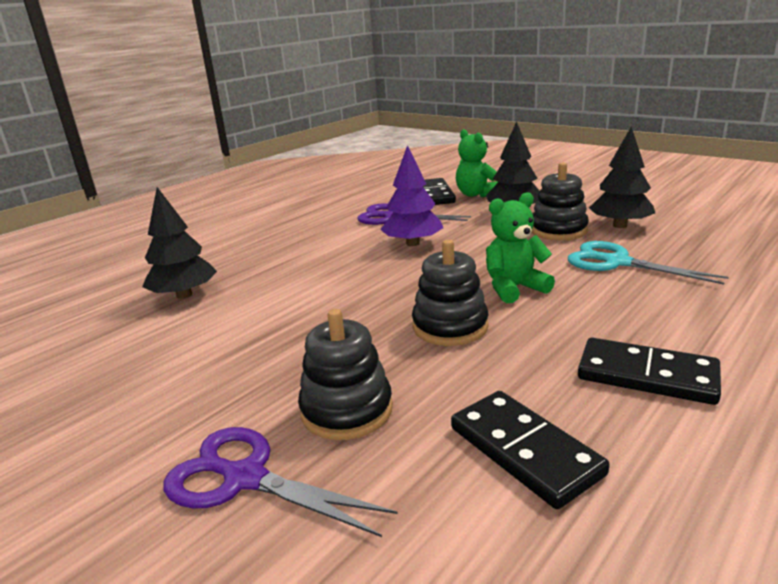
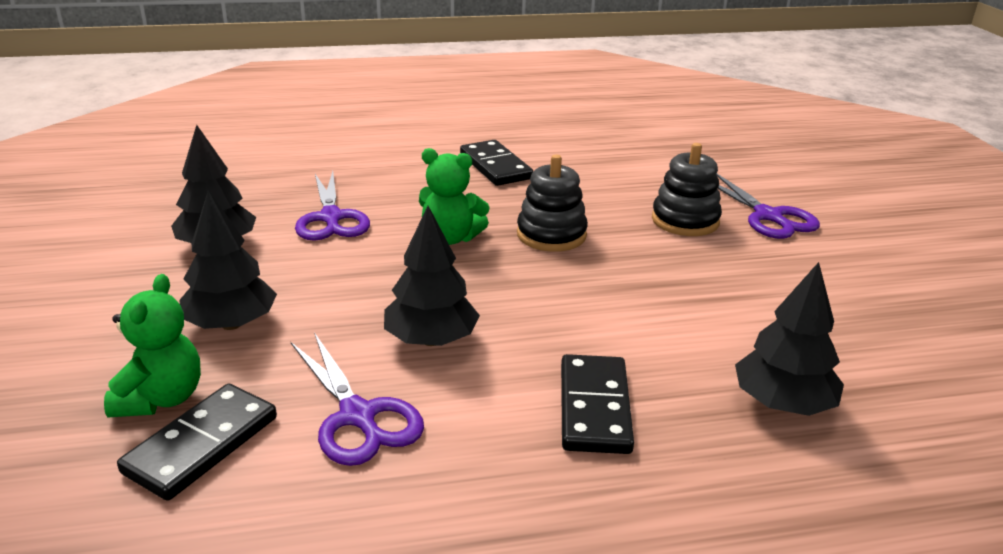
camera: 145 degrees left, 5 degrees up
(412, 243) = (431, 340): purple tree -> black tree
(525, 450) = (611, 171): black domino -> black domino (594, 408)
(558, 230) = (272, 271): black stacking toy -> none
(617, 262) = (331, 218): turquoise scissors -> purple scissors

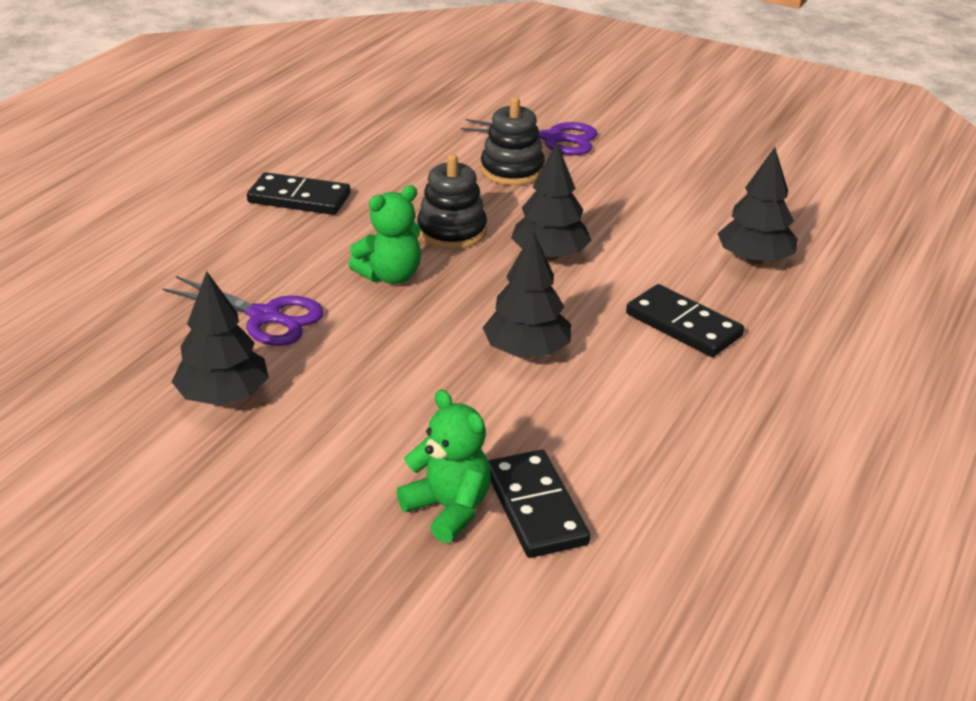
camera: 50 degrees left, 5 degrees up
(231, 324) = (379, 436): black tree -> black tree (550, 255)
(358, 416) = (583, 423): purple scissors -> none

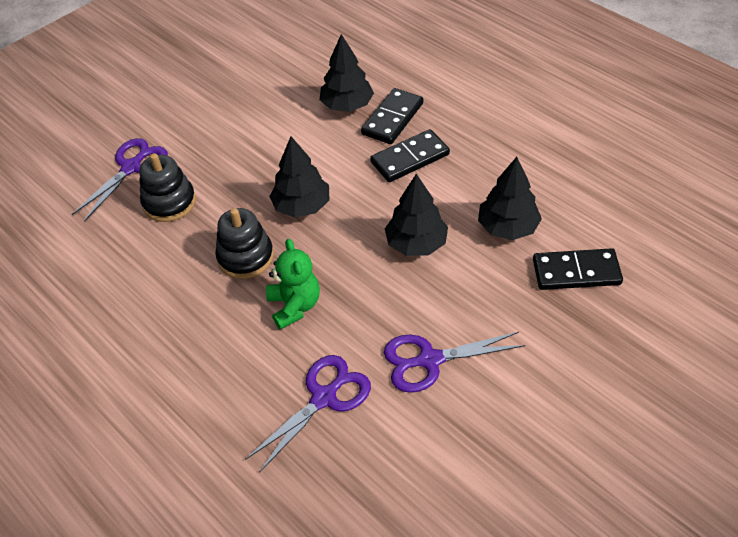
camera: 70 degrees left, 15 degrees up
(223, 396) = (423, 436): black tree -> black tree (507, 227)
(299, 198) = (145, 353): black domino -> black domino (392, 119)
(336, 387) = (429, 360): none -> purple scissors
(448, 509) = (571, 316): green teddy bear -> none

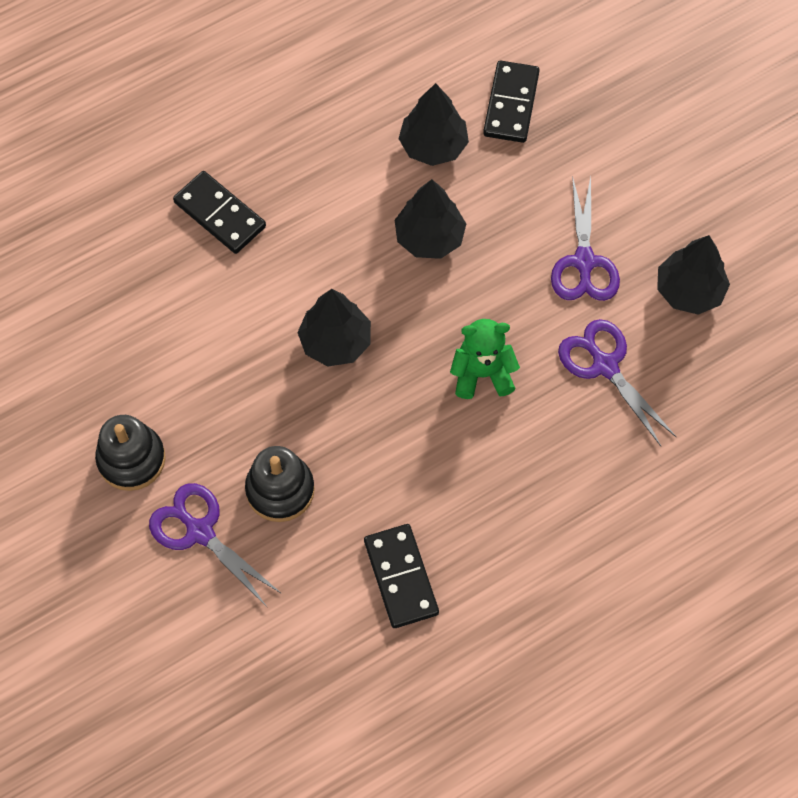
camera: 80 degrees left, 15 degrees up
(245, 257) = (397, 414): black stacking toy -> black stacking toy (131, 459)
(347, 105) = (175, 259): black tree -> black tree (689, 291)
(410, 158) = (296, 212): black domino -> black domino (401, 577)

